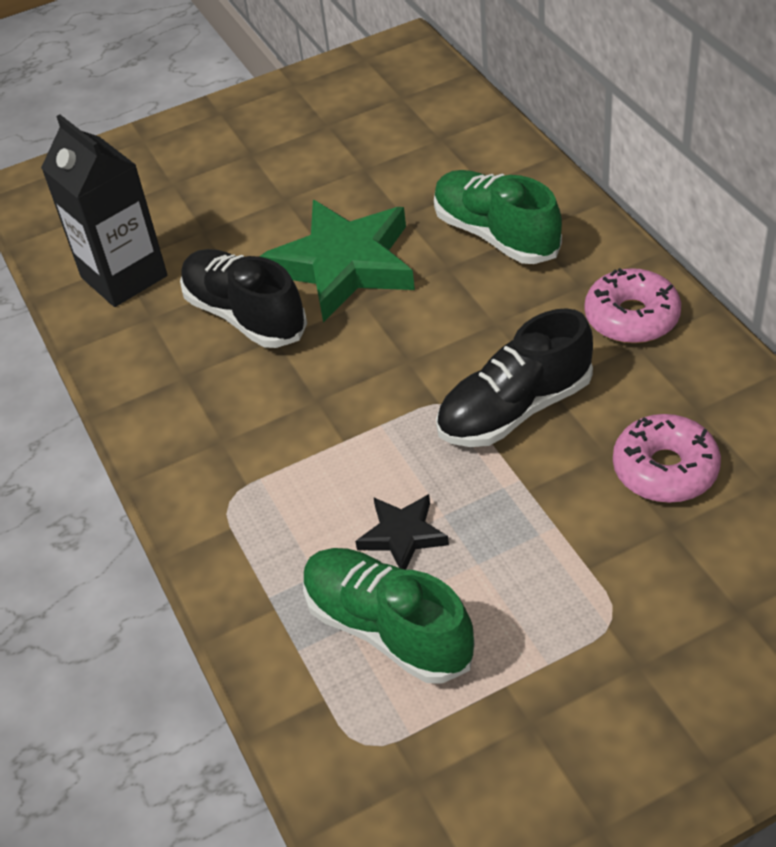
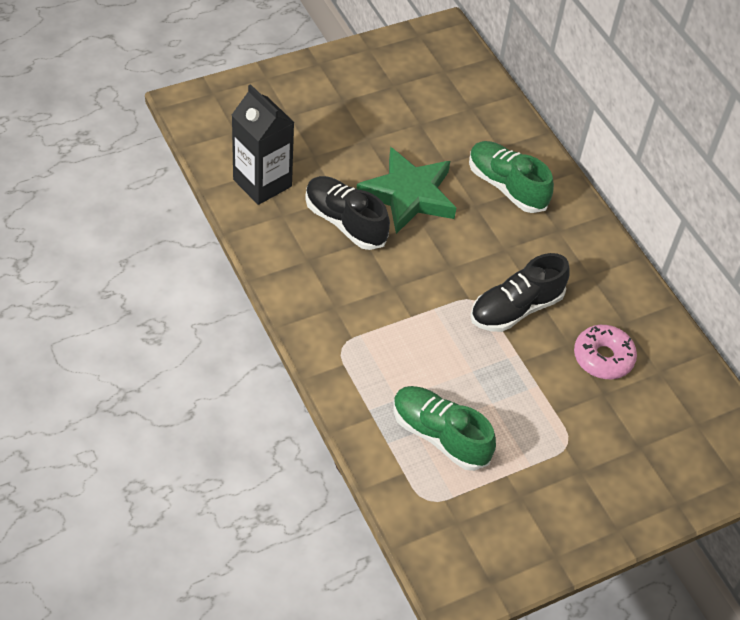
camera: 10 degrees left, 5 degrees up
(402, 535) = (448, 381): black star -> none
(631, 317) = (589, 256): pink donut -> none

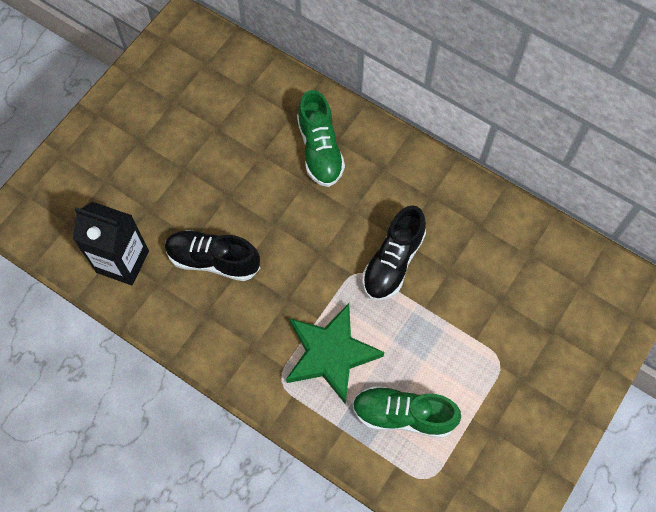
camera: 25 degrees left, 15 degrees up
(409, 195) = (248, 203): green star -> green star (331, 354)
(506, 186) = (320, 150): green shoe -> green shoe turned 120 degrees counterclockwise
(603, 358) = (482, 267): pink donut -> none

